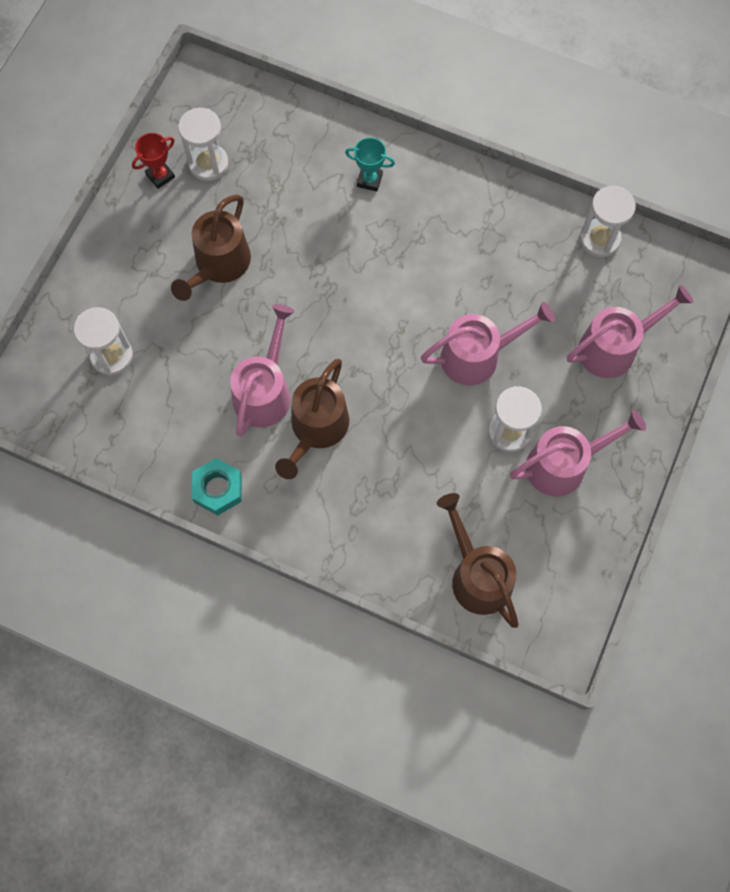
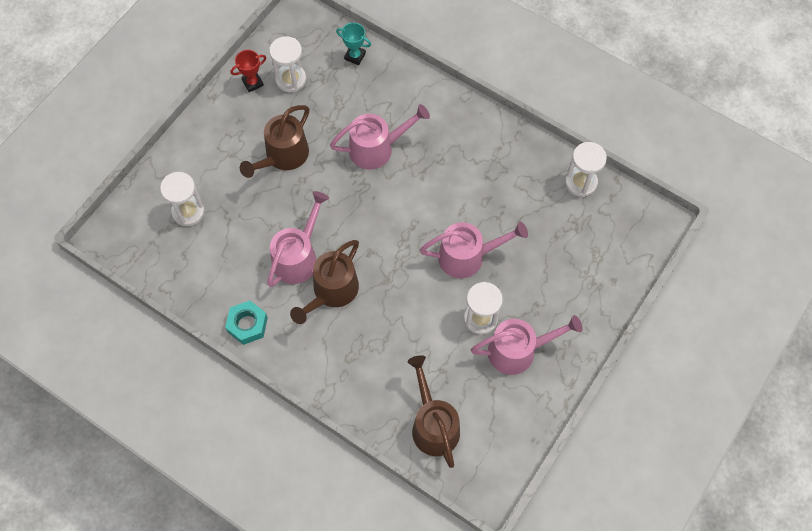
camera: 10 degrees right, 5 degrees down
(369, 180) = (411, 110): turquoise trophy -> turquoise trophy (355, 56)
(614, 347) = (576, 267): pink watering can -> pink watering can (377, 148)

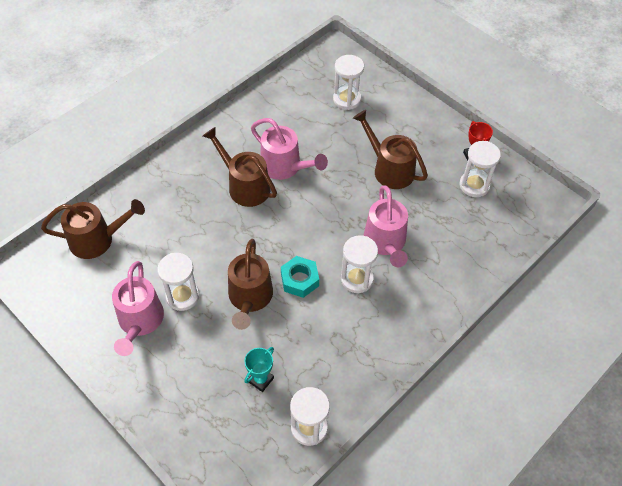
camera: 100 degrees right, 10 degrees down
(247, 325) = (232, 126): turquoise nut -> turquoise nut (299, 280)
(355, 56) = (497, 241): turquoise trophy -> turquoise trophy (260, 380)
(424, 167) = (357, 279): none -> white hourglass
(468, 256) = (250, 298): pink watering can -> brown watering can

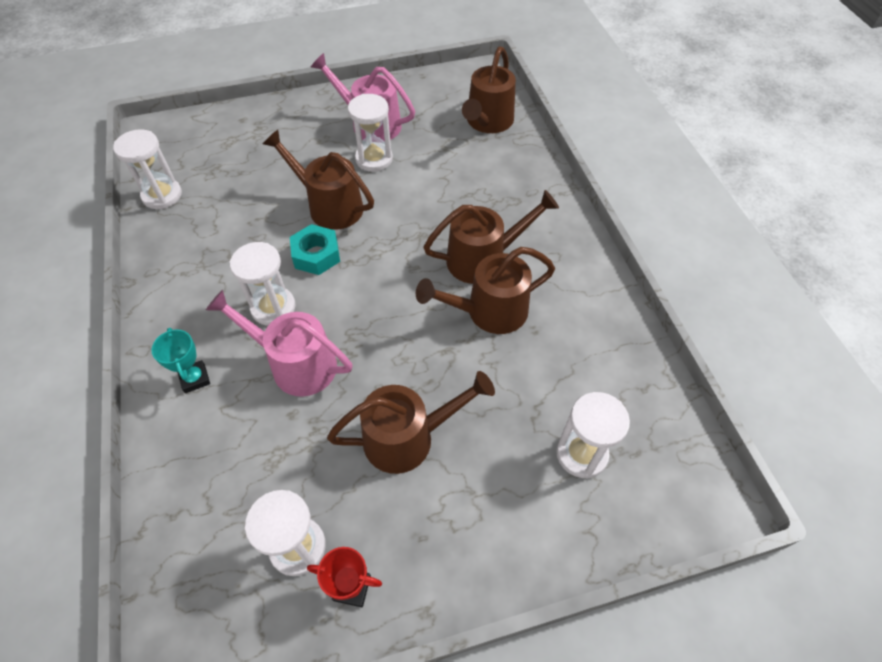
camera: 120 degrees right, 0 degrees up
(260, 380) = (238, 181): turquoise trophy -> turquoise trophy (195, 378)
(285, 167) = (488, 312): pink watering can -> brown watering can

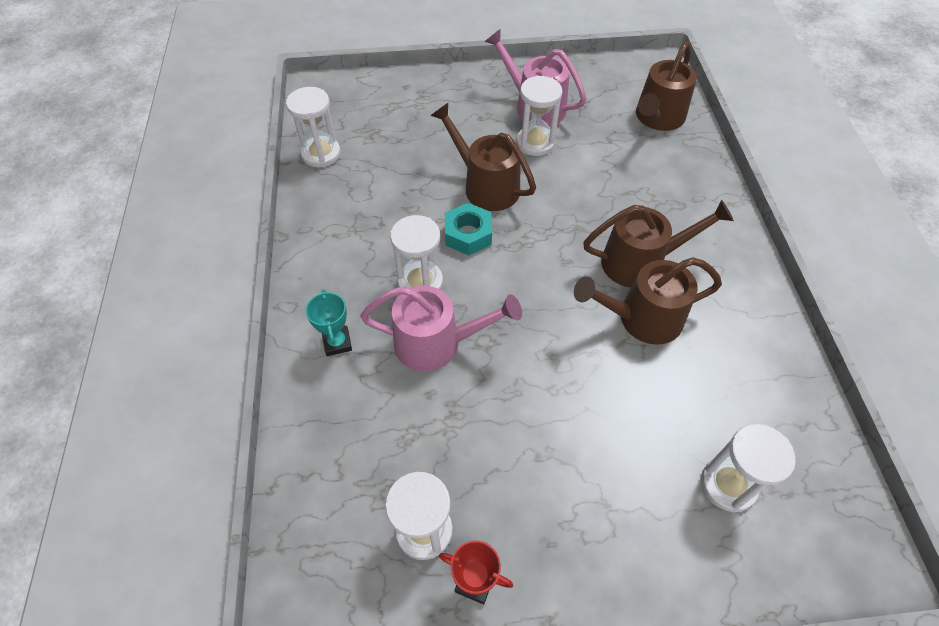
camera: 10 degrees right, 0 degrees up
(295, 364) = (437, 343): pink watering can -> pink watering can turned 150 degrees clockwise
(408, 437) = (546, 437): brown watering can -> none

